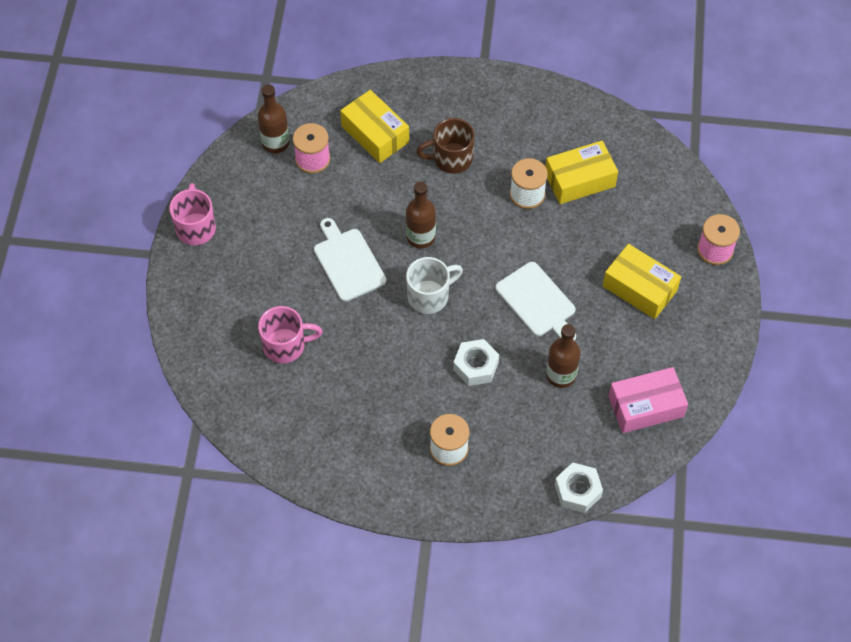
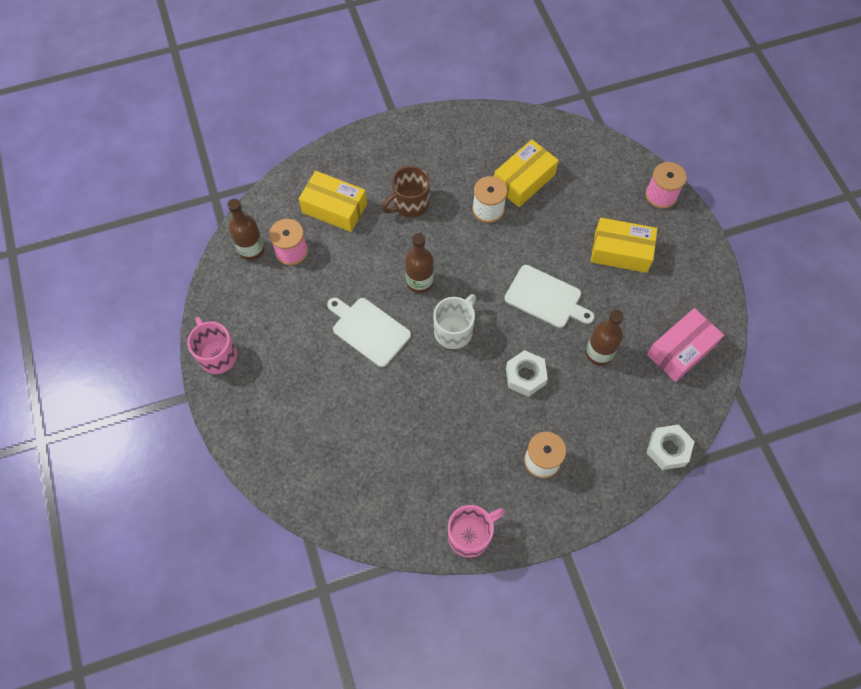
camera: 25 degrees left, 5 degrees up
(286, 345) = (352, 429): pink mug -> pink mug (470, 535)

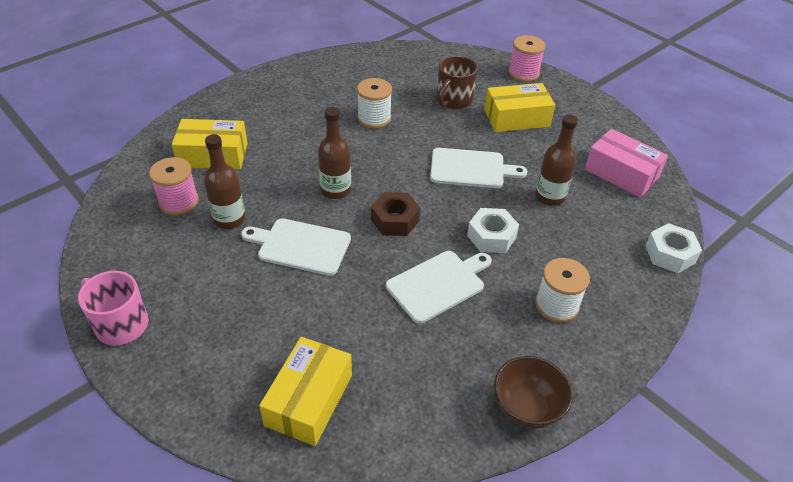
camera: 25 degrees left, 20 degrees down
(251, 249) = (129, 212): brown bottle -> brown bottle (229, 219)
(410, 204) = (293, 133): brown mug -> brown mug (453, 100)
(454, 331) = (395, 220): white mug -> brown nut
(459, 406) = (438, 284): none -> white cutting board
(470, 535) = (527, 408): pink mug -> brown bowl
(524, 180) = (396, 91): yellow box -> yellow box (309, 400)
(681, 350) = (621, 173): pink box -> pink box turned 75 degrees counterclockwise

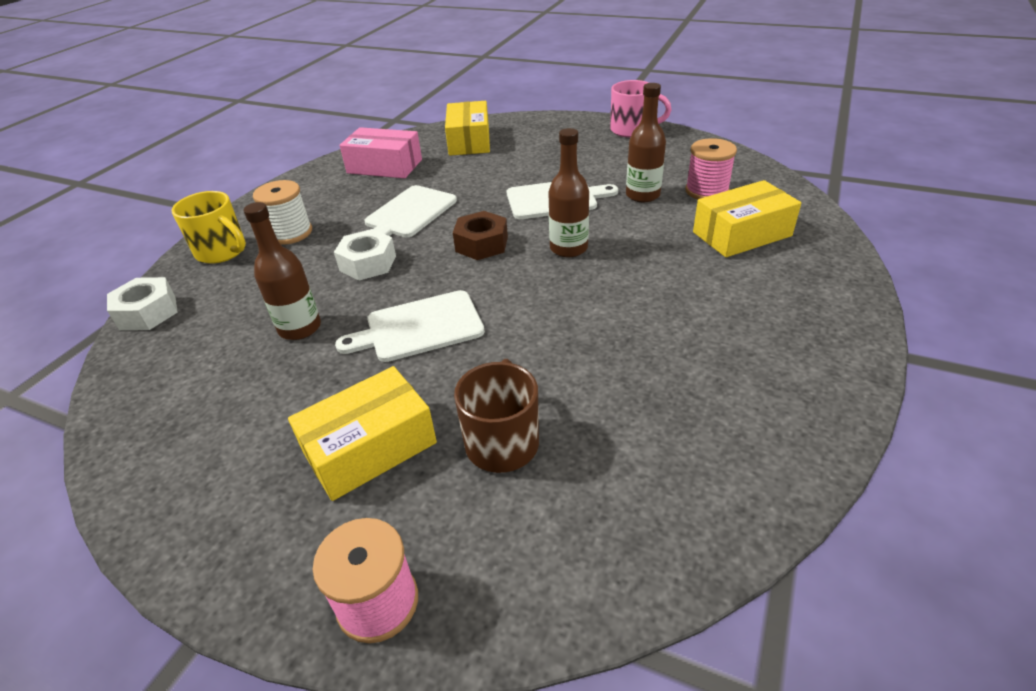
camera: 160 degrees right, 5 degrees down
(374, 118) = (607, 351): white spool -> none
(527, 408) = (313, 176): brown bowl -> none
(621, 173) = (181, 402): pink box -> pink box (384, 166)
(622, 305) = (222, 251): none -> yellow mug

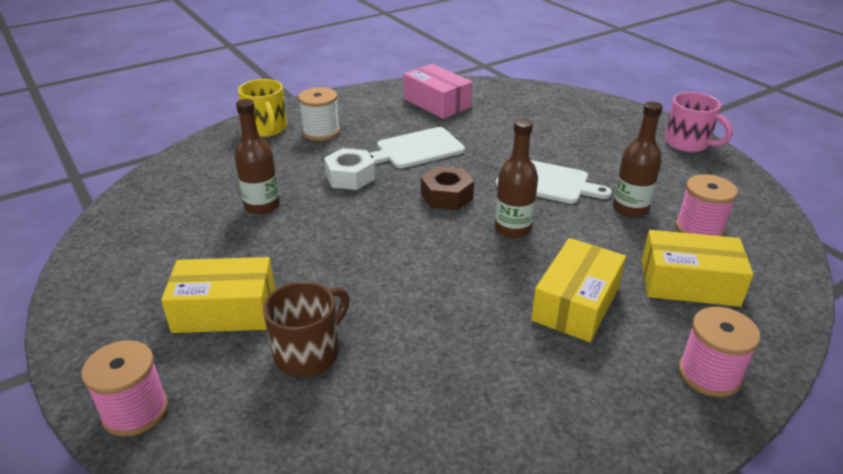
camera: 30 degrees right, 5 degrees down
(148, 312) = (187, 154): white nut -> none
(419, 327) = (337, 241): white cutting board -> none
(469, 141) = (526, 104): yellow box -> yellow box (576, 303)
(823, 294) = (709, 374): none -> pink spool

